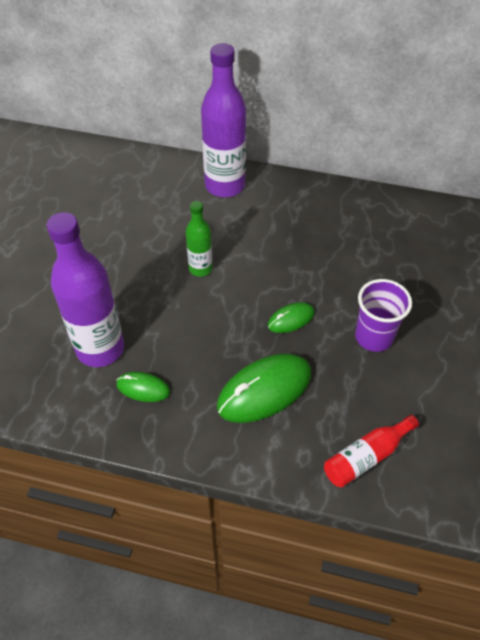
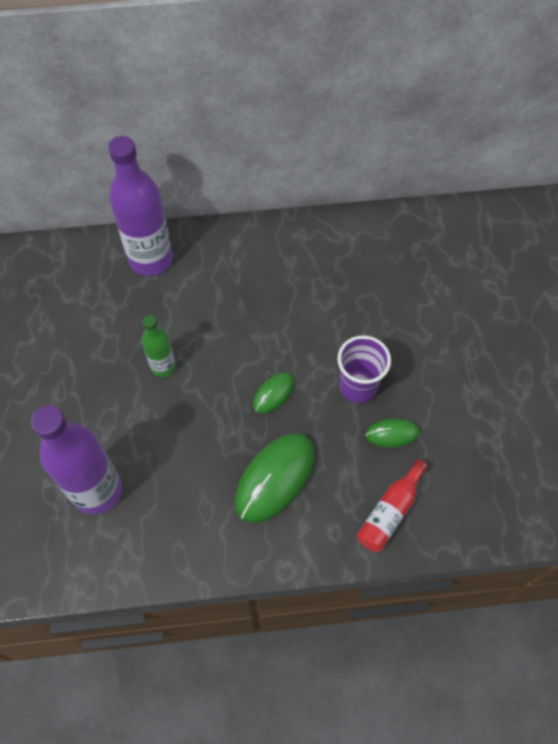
camera: 20 degrees left, 10 degrees up
(143, 388) = (157, 517): green mouse -> green mouse (392, 434)

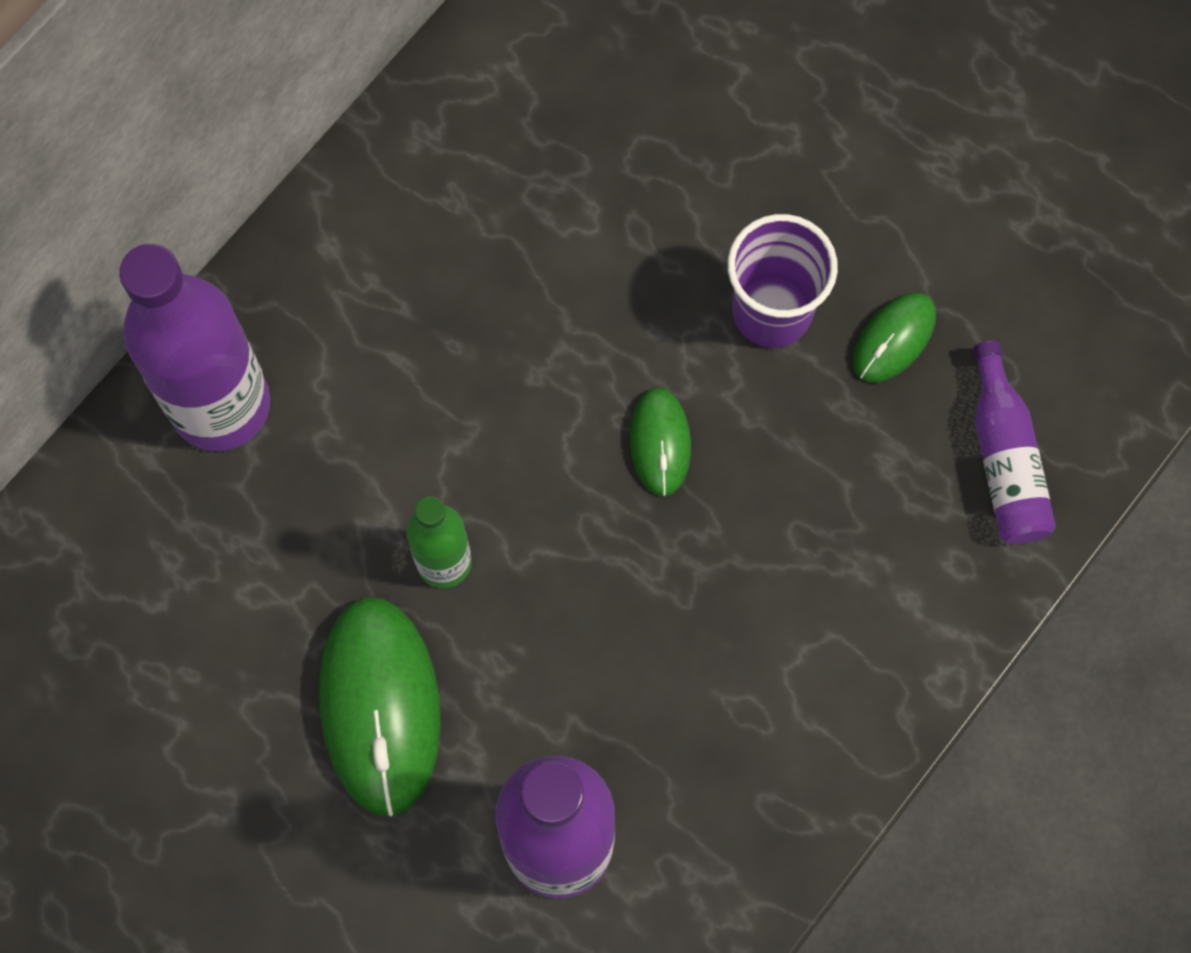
camera: 45 degrees left, 10 degrees up
(275, 478) = (797, 568): green mouse -> green mouse (380, 706)
(390, 512) = (1005, 460): red bottle -> purple bottle

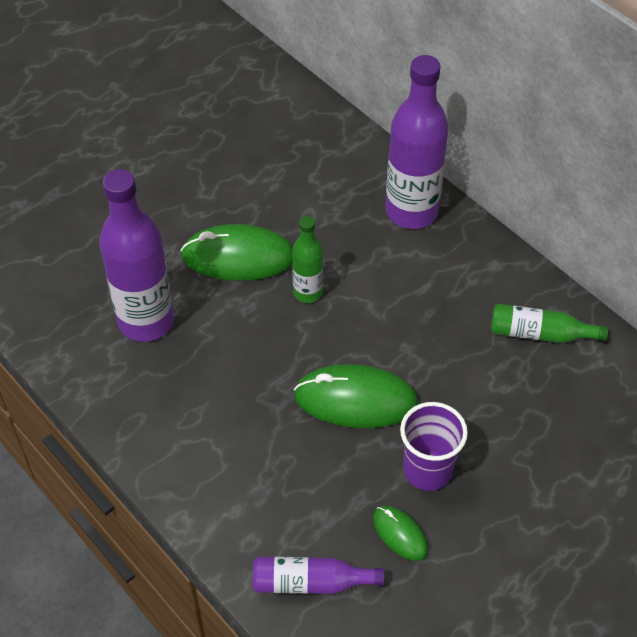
camera: 100 degrees right, 20 degrees down
(469, 162) = (540, 333): none -> green bottle
(660, 442) = (355, 400): green mouse -> green mouse, size x1.91

